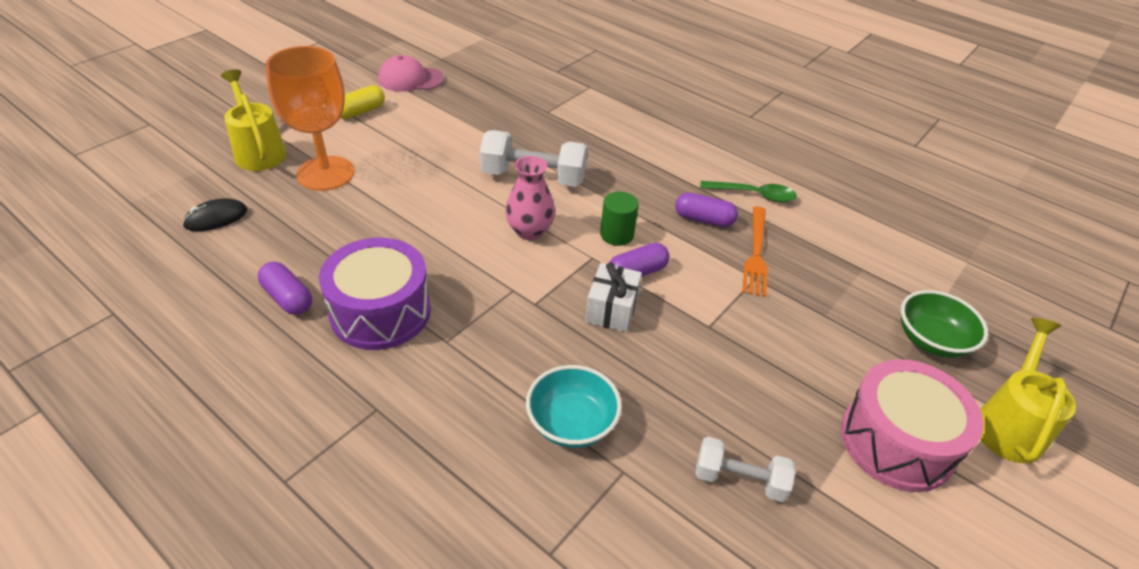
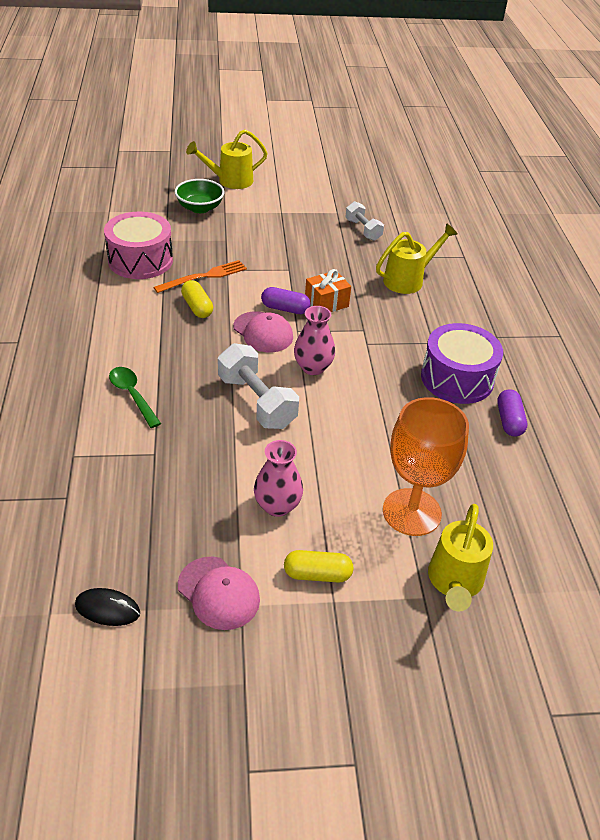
camera: 135 degrees left, 0 degrees up
(216, 218) = (529, 521): black mouse -> black mouse (107, 609)
(428, 128) = (277, 506): none -> pink vase
(571, 423) = (408, 280): turquoise bowl -> yellow watering can
(611, 310) = (326, 303): white gift -> orange gift
(617, 235) = (263, 332): green cylinder -> pink cap
(703, 219) = (197, 307): purple capsule -> yellow capsule
(754, 195) = (139, 299): green spoon -> green spoon (132, 395)
(896, 442) = (283, 202): pink drum -> pink drum (140, 260)

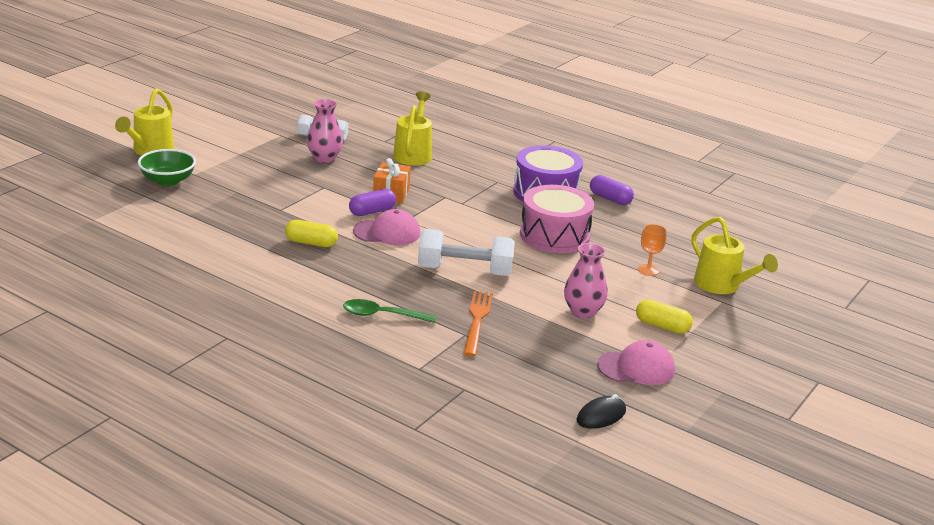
camera: 50 degrees left, 15 degrees down
(140, 260) = (200, 238): pink drum -> pink drum (554, 235)
(204, 277) = (274, 222): orange fork -> orange fork (477, 321)
(313, 367) = (458, 234): pink vase -> pink vase (324, 158)
(317, 574) = (662, 326): yellow capsule -> yellow capsule turned 75 degrees clockwise
(411, 512) = (648, 270): orange goblet -> orange goblet, size x0.43

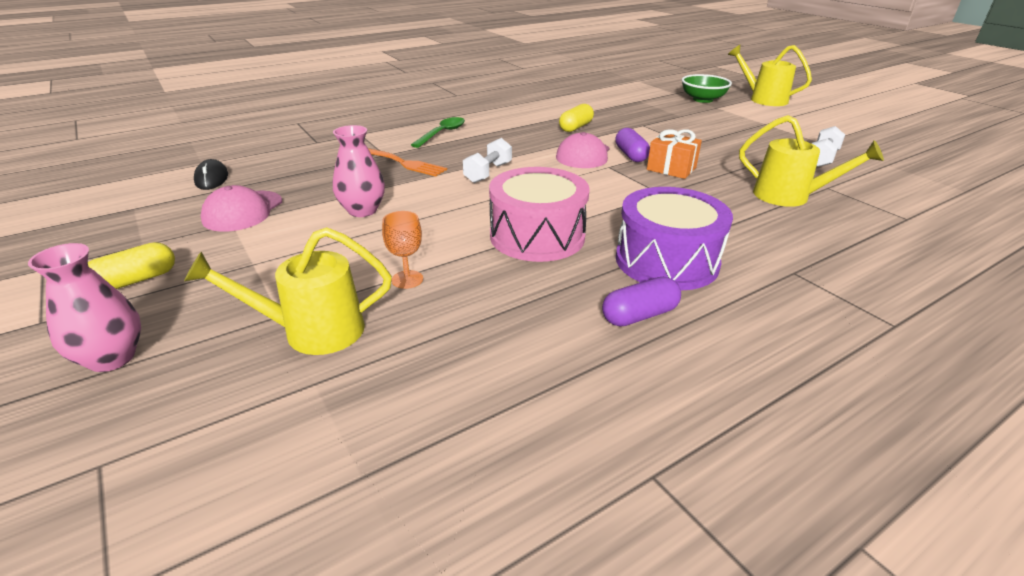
camera: 115 degrees right, 5 degrees up
(324, 158) = (763, 152): pink vase -> pink vase (112, 358)
(465, 271) = (488, 173): white dumbbell -> white dumbbell, size x0.62
(662, 326) = (285, 248): yellow capsule -> yellow capsule (135, 280)

